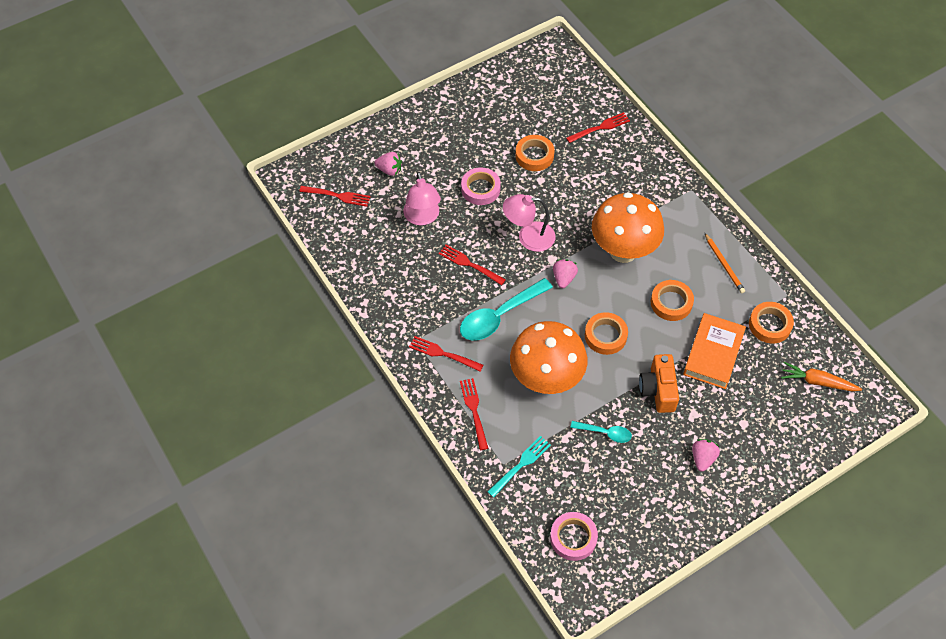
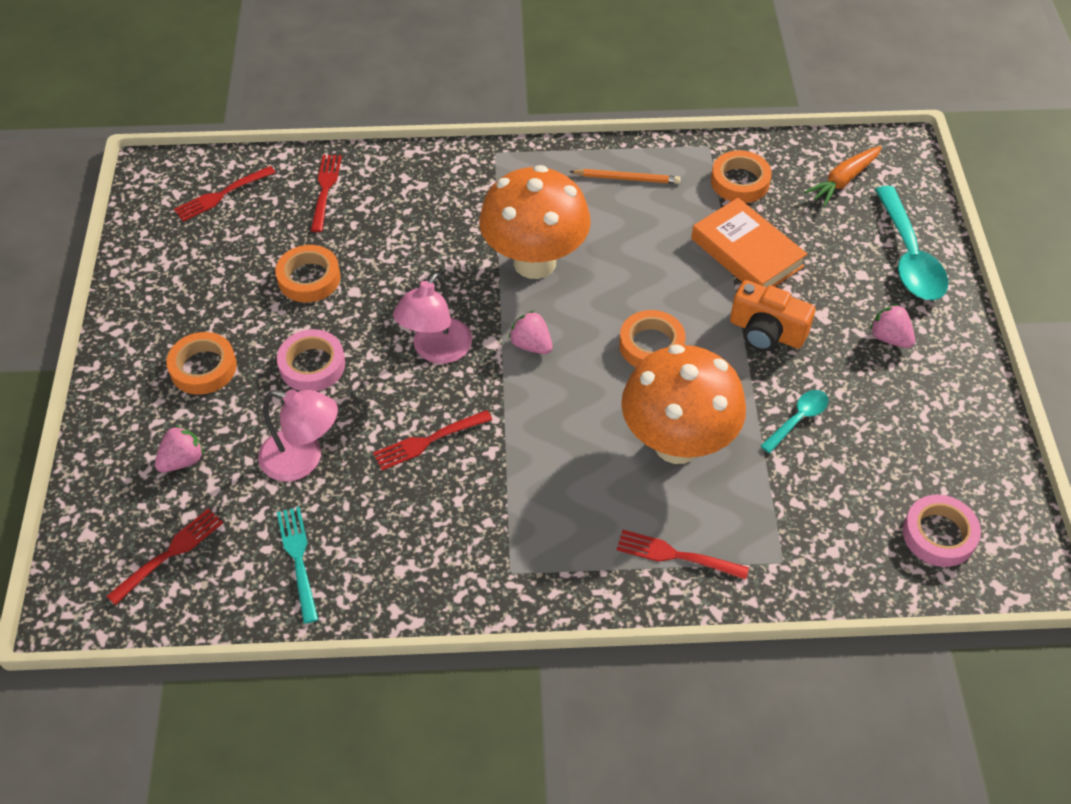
camera: 60 degrees left, 5 degrees down
(443, 354) = (557, 547): red fork -> red fork (222, 194)
(499, 316) = (540, 447): turquoise spoon -> turquoise spoon (909, 256)
(520, 465) = (796, 541): turquoise fork -> turquoise fork (298, 560)
(671, 303) = (647, 255): orange tape -> orange tape (203, 368)

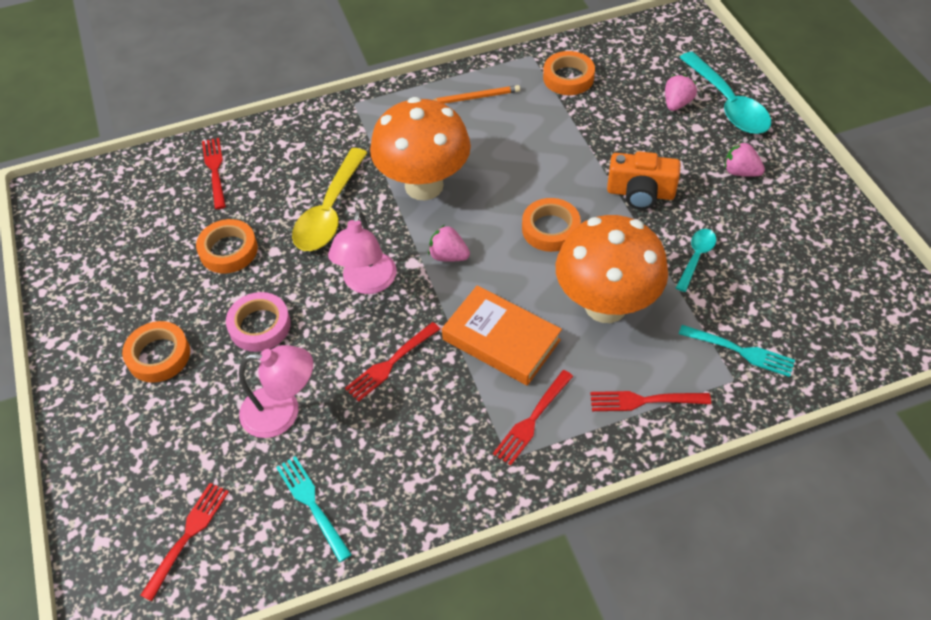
camera: 15 degrees left, 0 degrees up
(182, 460) = (169, 445): pink strawberry -> pink strawberry (677, 103)
(222, 194) = (121, 198): red fork -> red fork (532, 419)
(426, 264) = (329, 211): none -> yellow spoon
(746, 252) = (597, 133): orange book -> orange book (501, 340)
(802, 533) = (739, 351): none -> turquoise fork
(843, 181) = (650, 57): orange carrot -> none
(939, 534) = (848, 320): pink tape -> none

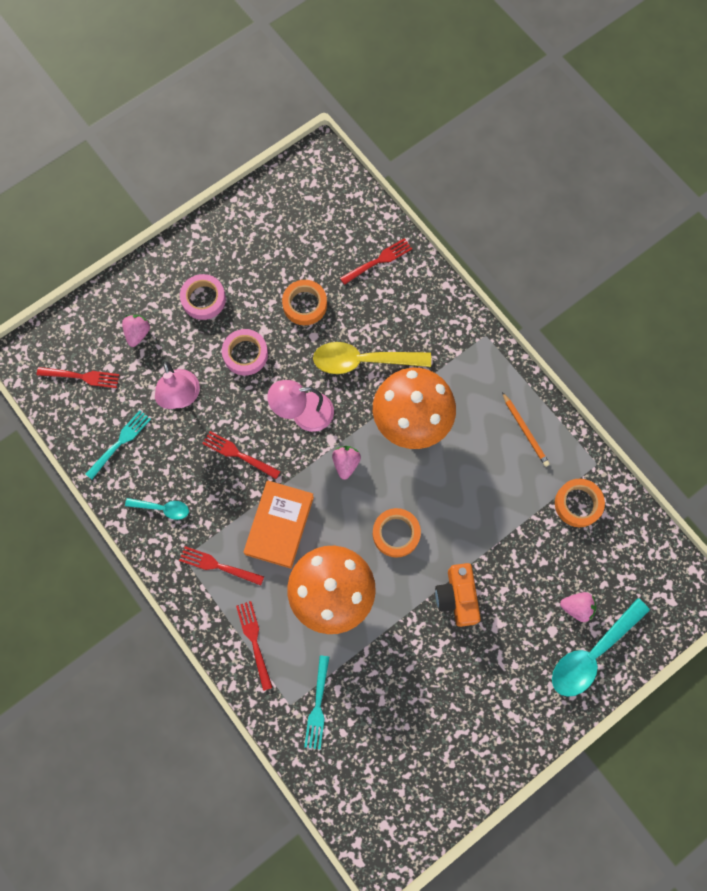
camera: 70 degrees right, 20 degrees up
(159, 355) = (203, 299): orange tape -> pink tape
(696, 257) = (400, 656): turquoise spoon -> turquoise spoon (162, 508)
(740, 172) = (508, 678): pink strawberry -> pink strawberry (138, 333)

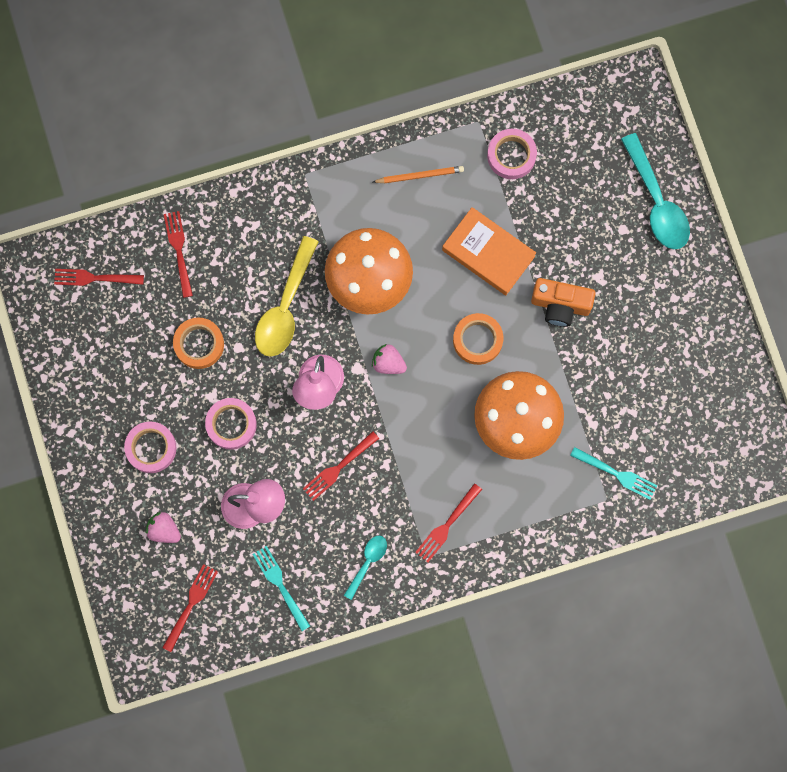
camera: 70 degrees left, 5 degrees up
(254, 642) = (535, 514): red fork -> red fork (95, 278)
(279, 525) = (428, 451): orange book -> orange book (488, 253)
(577, 607) = (609, 198): pink strawberry -> none
(578, 504) = (511, 155): orange tape -> pink tape

